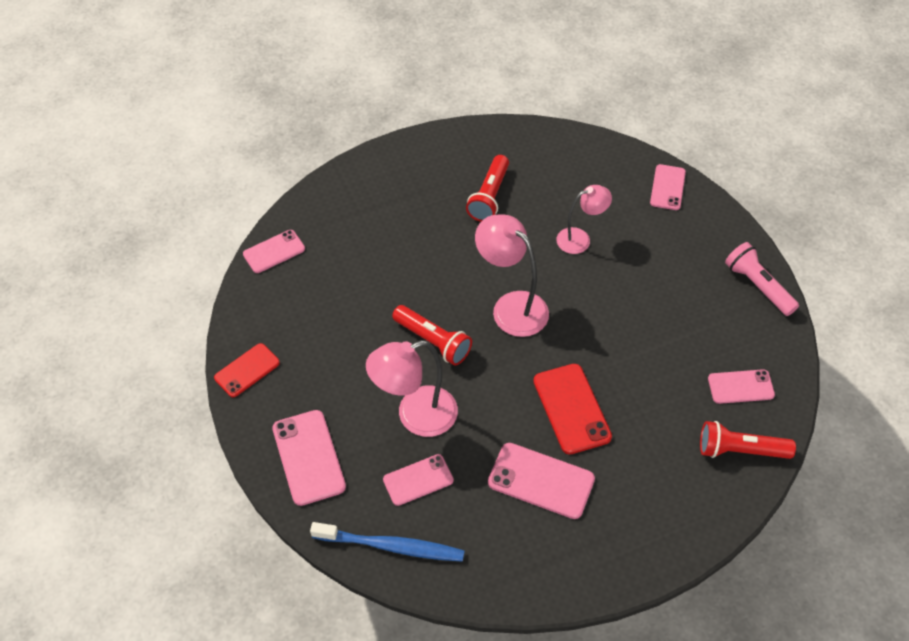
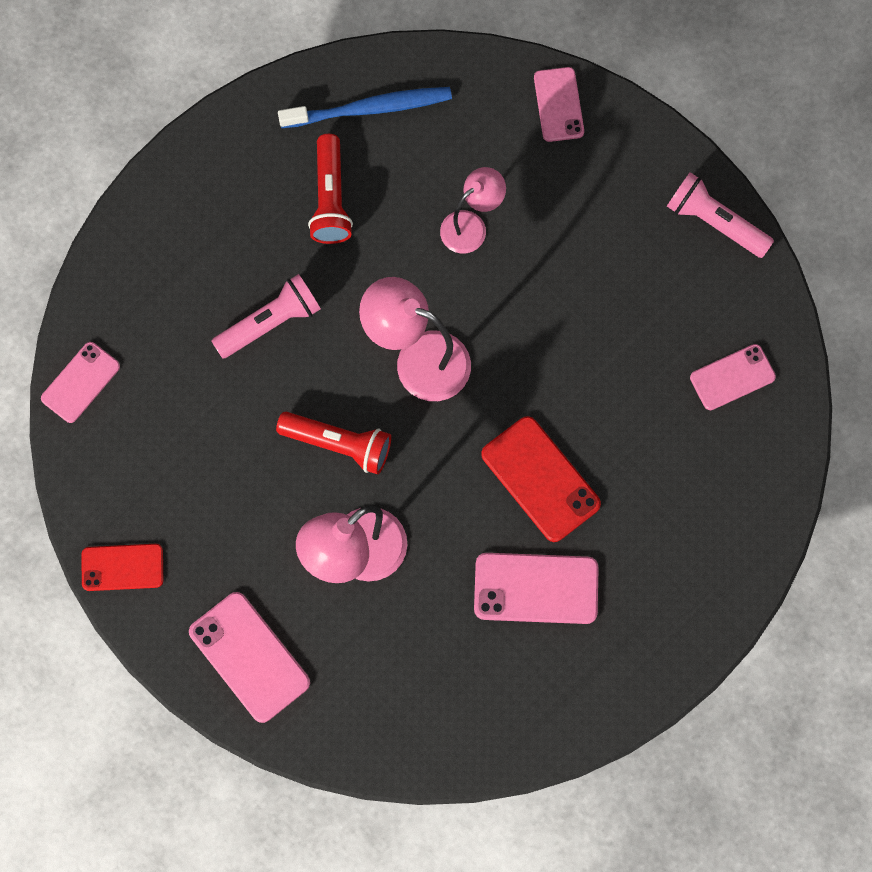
camera: 20 degrees left, 20 degrees up
(247, 370) = (122, 567): red phone -> red phone turned 60 degrees clockwise
(392, 546) = (393, 733): blue toothbrush -> blue toothbrush (370, 108)
(417, 255) = (270, 323): none -> pink flashlight
(418, 480) = (391, 639): pink phone -> none
(740, 450) = (754, 465): red flashlight -> none

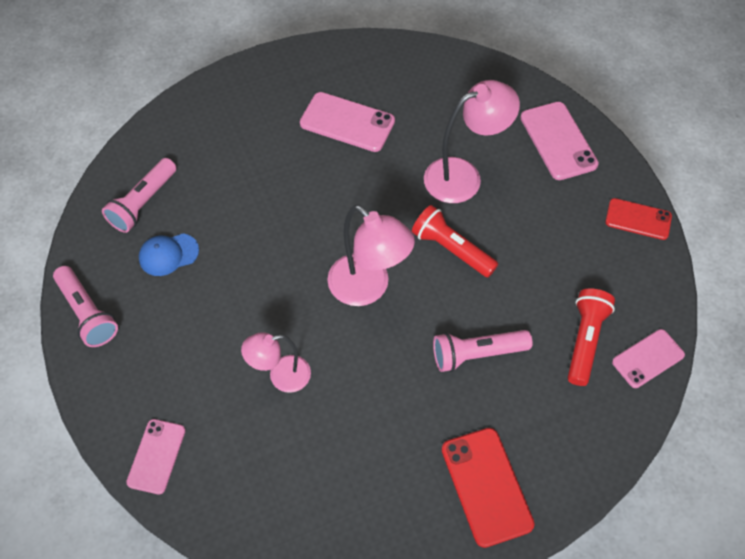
camera: 160 degrees left, 15 degrees down
(330, 199) = (391, 441): red flashlight -> red flashlight (585, 340)
(370, 108) = (324, 514): blue toothbrush -> none
(540, 479) = (313, 183): red phone -> red phone (486, 486)
(665, 322) = (168, 254): none -> blue cap
(732, 377) = (143, 203): pink phone -> pink flashlight

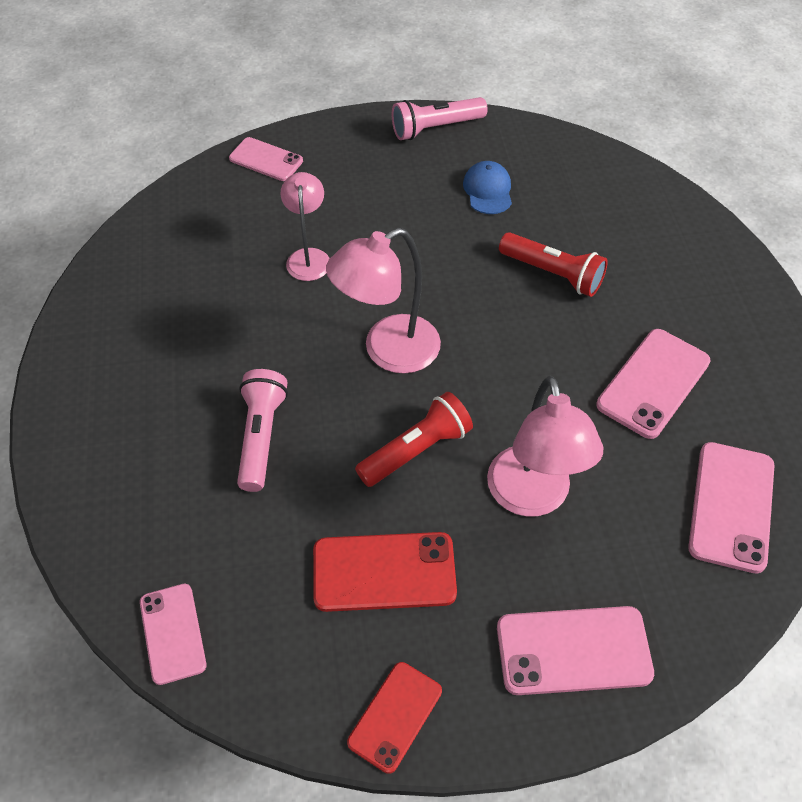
camera: 105 degrees right, 5 degrees down
(143, 203) = (562, 178): pink flashlight -> none
(431, 77) = (731, 506): none -> pink phone
(486, 486) = (106, 402): red phone -> red phone (384, 572)
(585, 340) = (230, 564): red flashlight -> red flashlight (553, 274)

